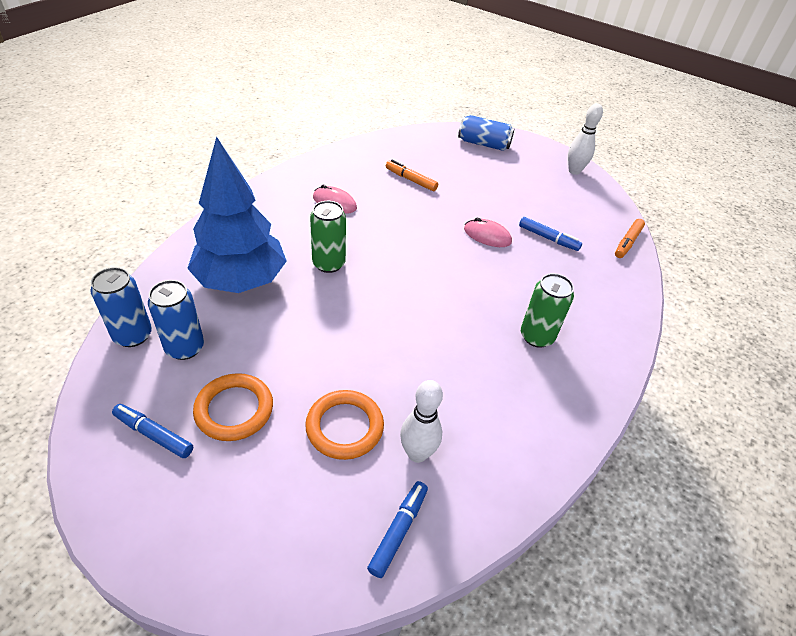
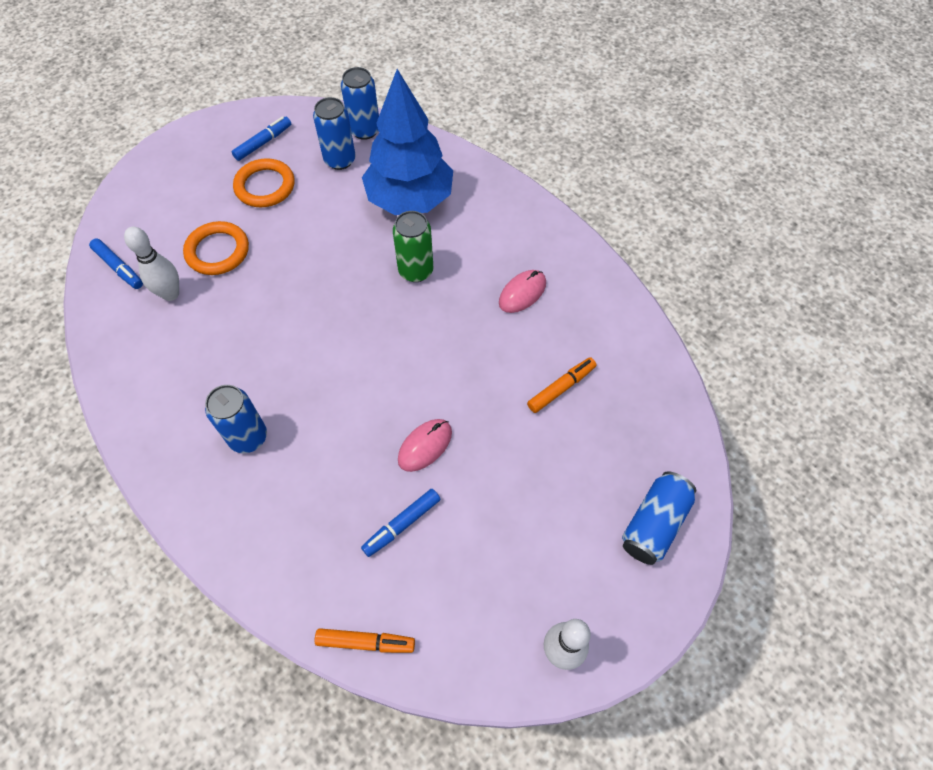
camera: 110 degrees right, 15 degrees up
(536, 336) = (248, 437): green can -> blue can
(627, 242) = (365, 642): orange marker -> orange marker turned 135 degrees clockwise

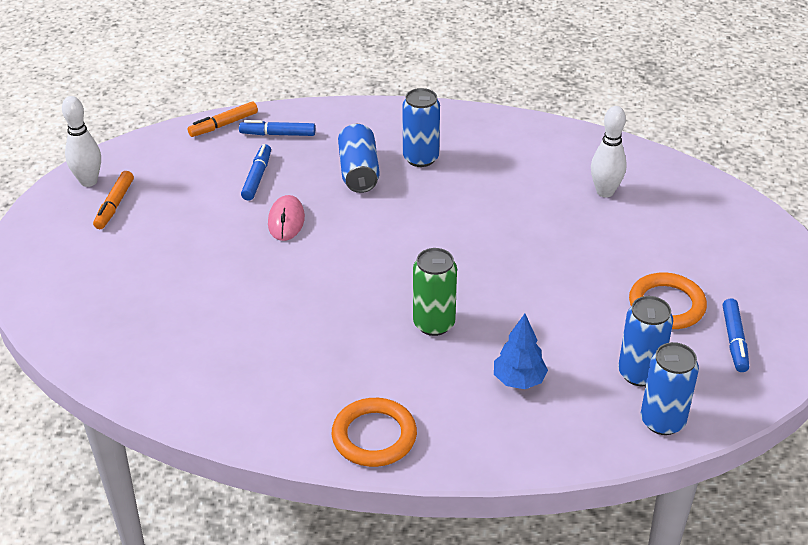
camera: 140 degrees right, 20 degrees down
(119, 268) = (671, 183): blue marker -> blue marker (278, 134)
(217, 251) = (619, 236): orange ring -> orange ring (374, 436)
(410, 200) = (519, 380): blue tree -> blue tree, size x0.46
(522, 293) = (314, 365): pink mouse -> none
(561, 388) = (208, 314): orange marker -> orange marker (114, 205)
(654, 524) = (61, 273): blue can -> blue can (359, 171)

